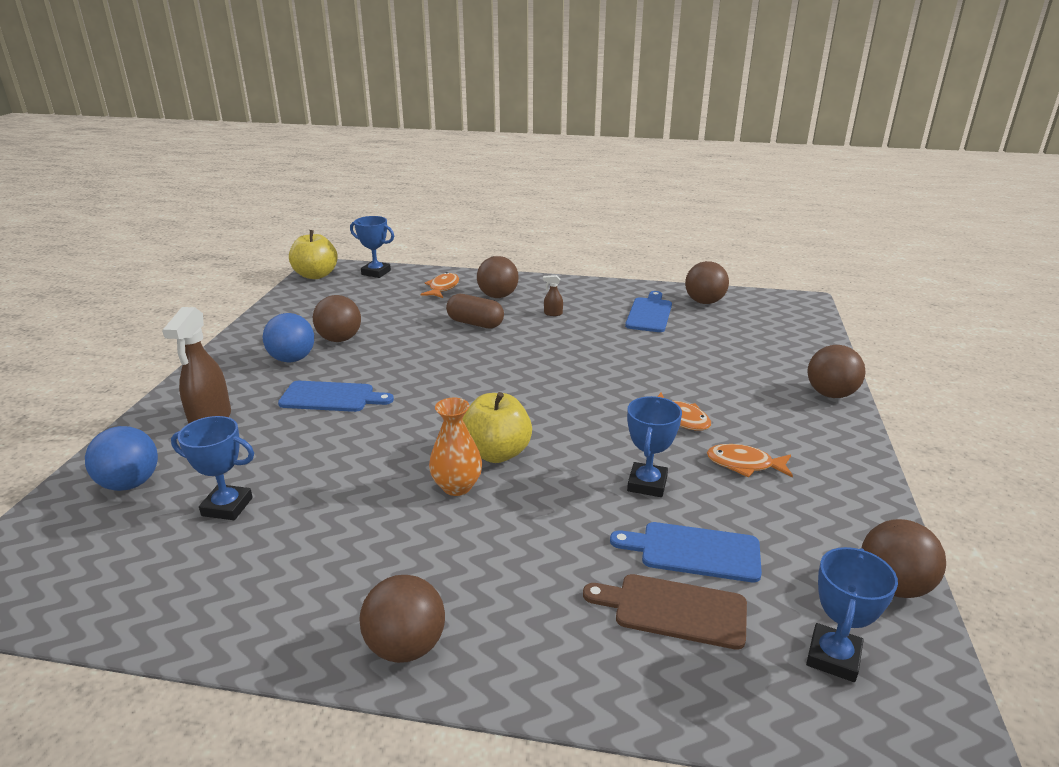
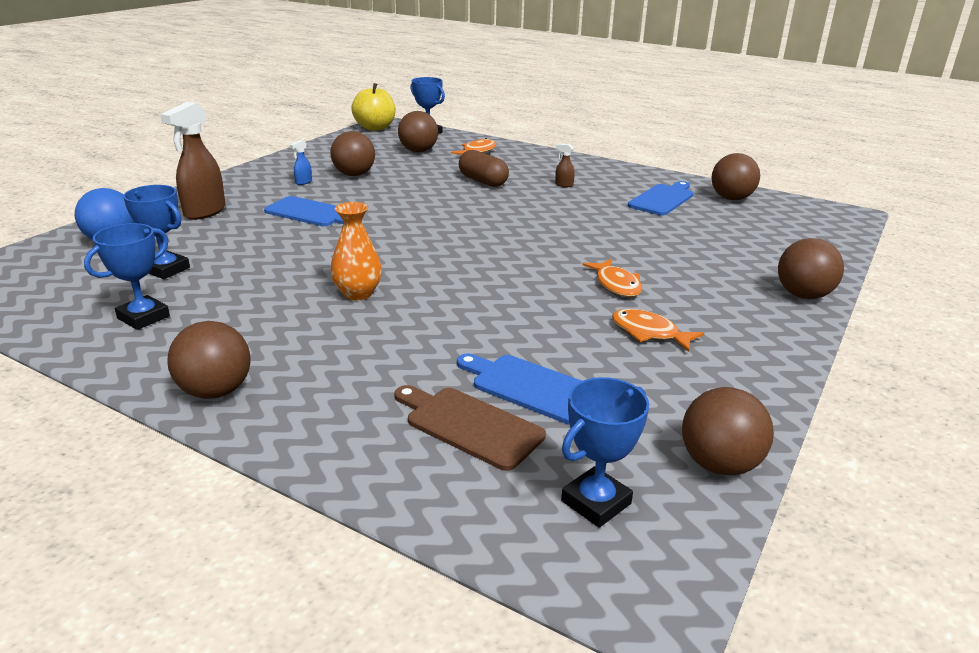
camera: 20 degrees right, 0 degrees up
(292, 359) = (303, 182): blue ball -> blue spray bottle
(496, 453) = (414, 277): yellow apple -> none
(498, 296) = (523, 164): brown ball -> brown ball (418, 151)
(647, 484) = (534, 327): blue trophy -> blue trophy (143, 317)

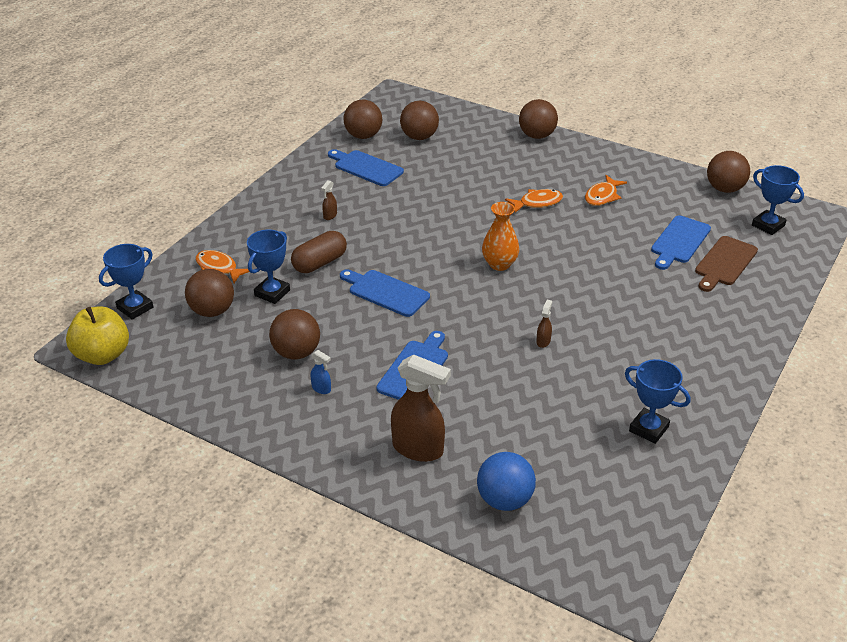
camera: 90 degrees left, 10 degrees up
(166, 269) = (561, 440): blue trophy -> blue trophy (272, 293)
(216, 391) = (730, 366): brown ball -> brown ball (419, 137)
(326, 270) = (543, 341): none -> brown spray bottle
(358, 293) = (580, 320): orange vase -> orange vase (499, 264)
(432, 204) = (386, 292): none -> blue cutting board

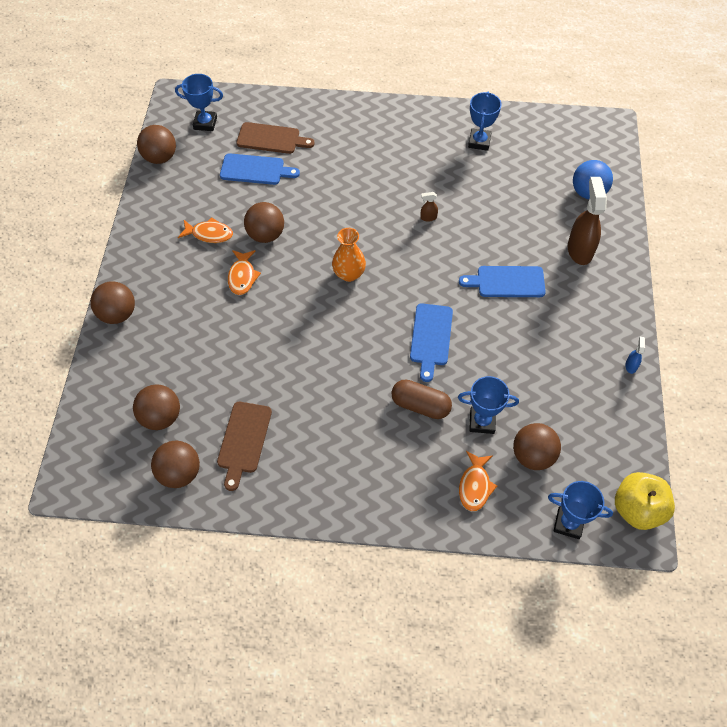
camera: 115 degrees left, 20 degrees up
(296, 353) = (540, 366): brown ball -> brown ball (266, 235)
(321, 389) = (565, 330): blue spray bottle -> blue spray bottle (631, 366)
(330, 216) = (344, 433): brown spray bottle -> none
(366, 167) = (243, 440): blue cutting board -> brown cutting board
(537, 203) = (242, 276): orange fish -> orange fish turned 135 degrees counterclockwise
(768, 225) = (205, 123): blue trophy -> blue trophy turned 75 degrees clockwise

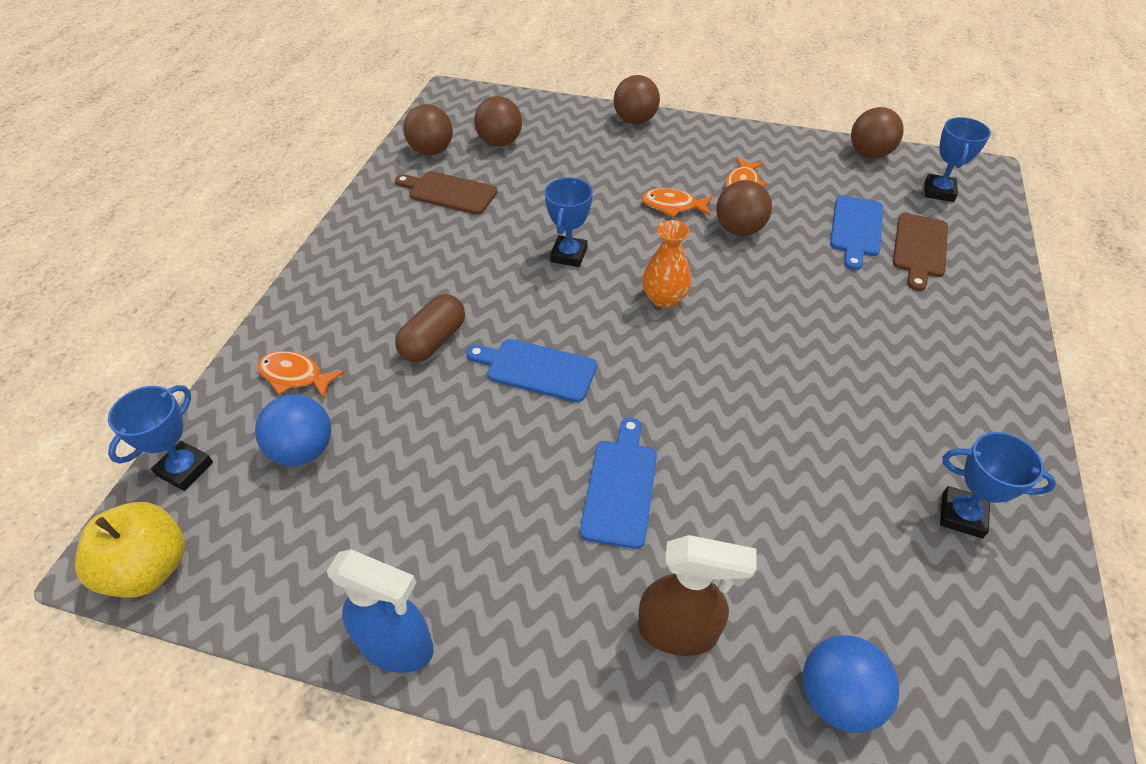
camera: 100 degrees right, 10 degrees down
(428, 217) = (767, 404): brown spray bottle -> none
(482, 421) = (382, 402): blue trophy -> blue trophy (569, 255)
(533, 456) = (303, 450): brown ball -> blue ball
(631, 366) = (397, 645): blue spray bottle -> blue spray bottle, size x2.30

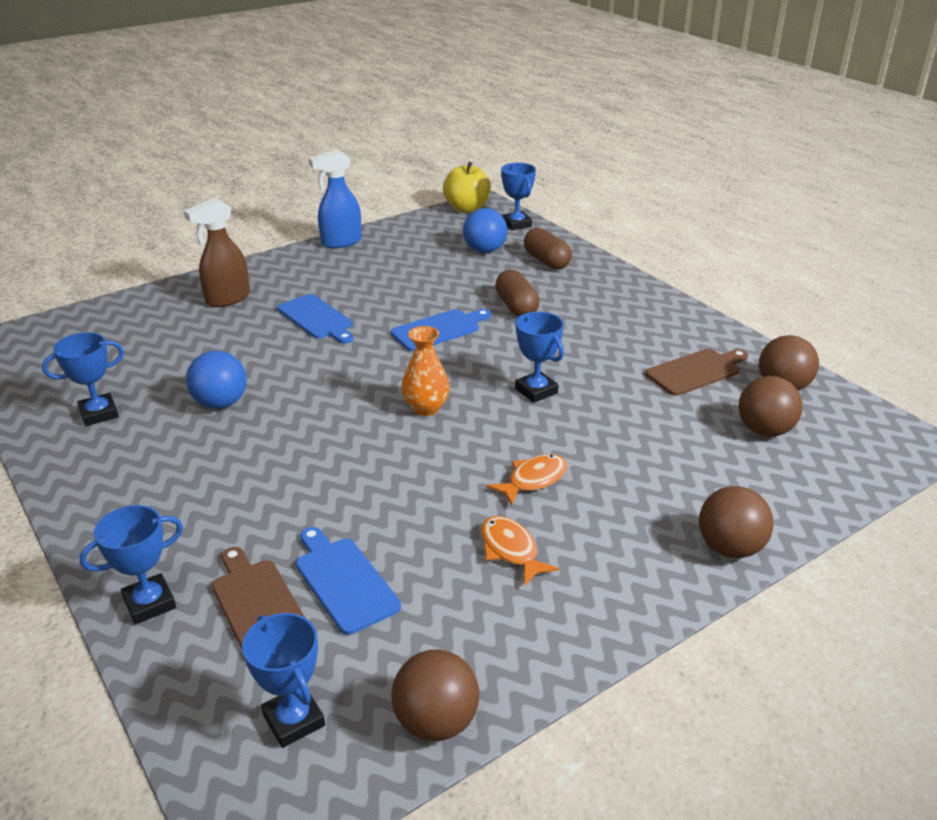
camera: 130 degrees right, 15 degrees down
(295, 376) = (546, 261): orange fish -> brown capsule
(739, 230) = (448, 499): brown ball -> none
(837, 697) = (132, 320): blue ball -> blue ball (221, 403)
(991, 291) = (149, 603): none -> blue trophy

